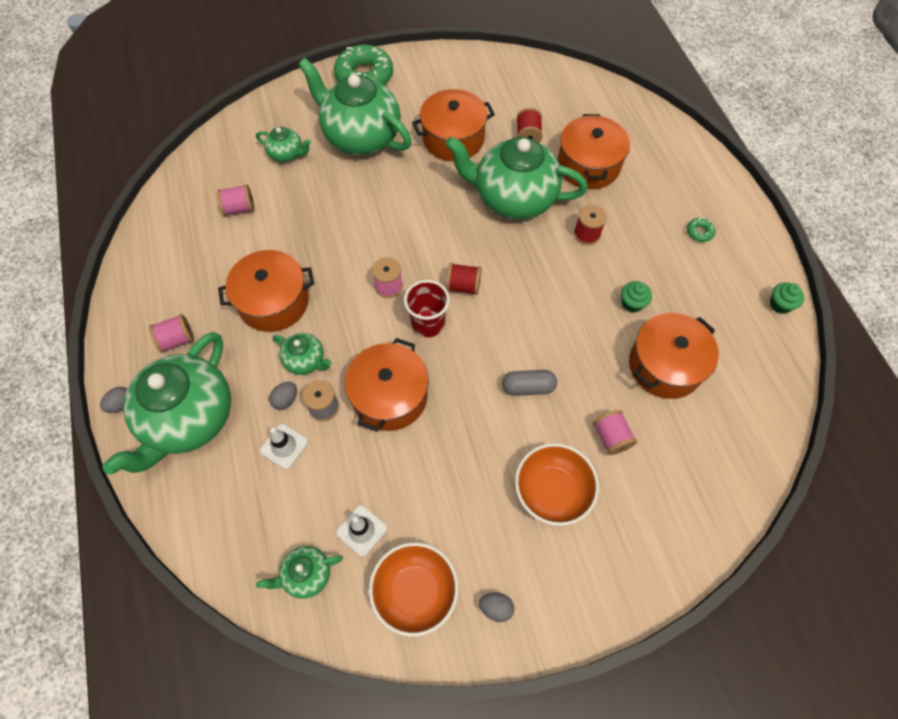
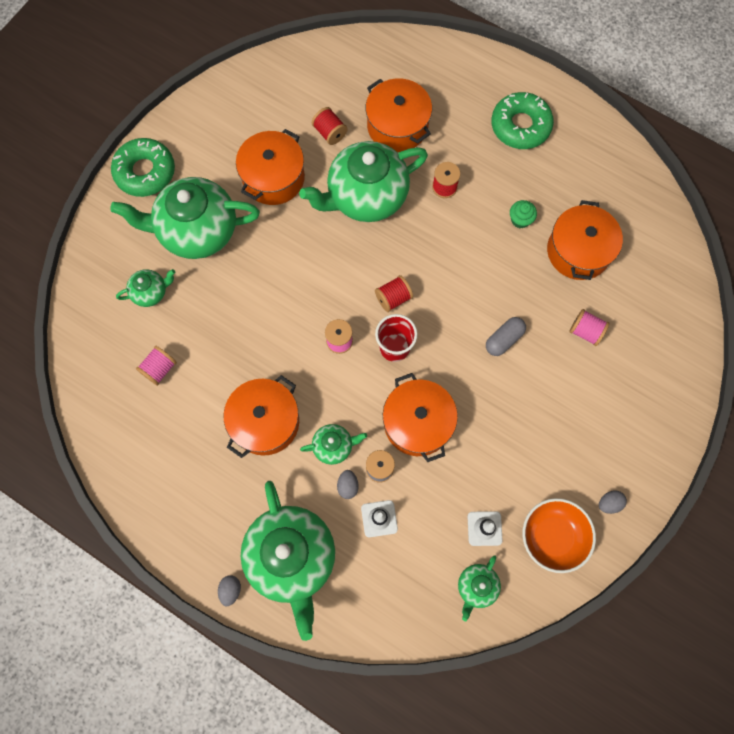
camera: 40 degrees left, 10 degrees up
(177, 340) = (221, 510): pink spool -> none
(552, 491) = (579, 399): orange bowl -> none
(699, 232) = (520, 126): green donut -> green donut, size x2.41
(780, 305) = (615, 145): green cupcake -> none

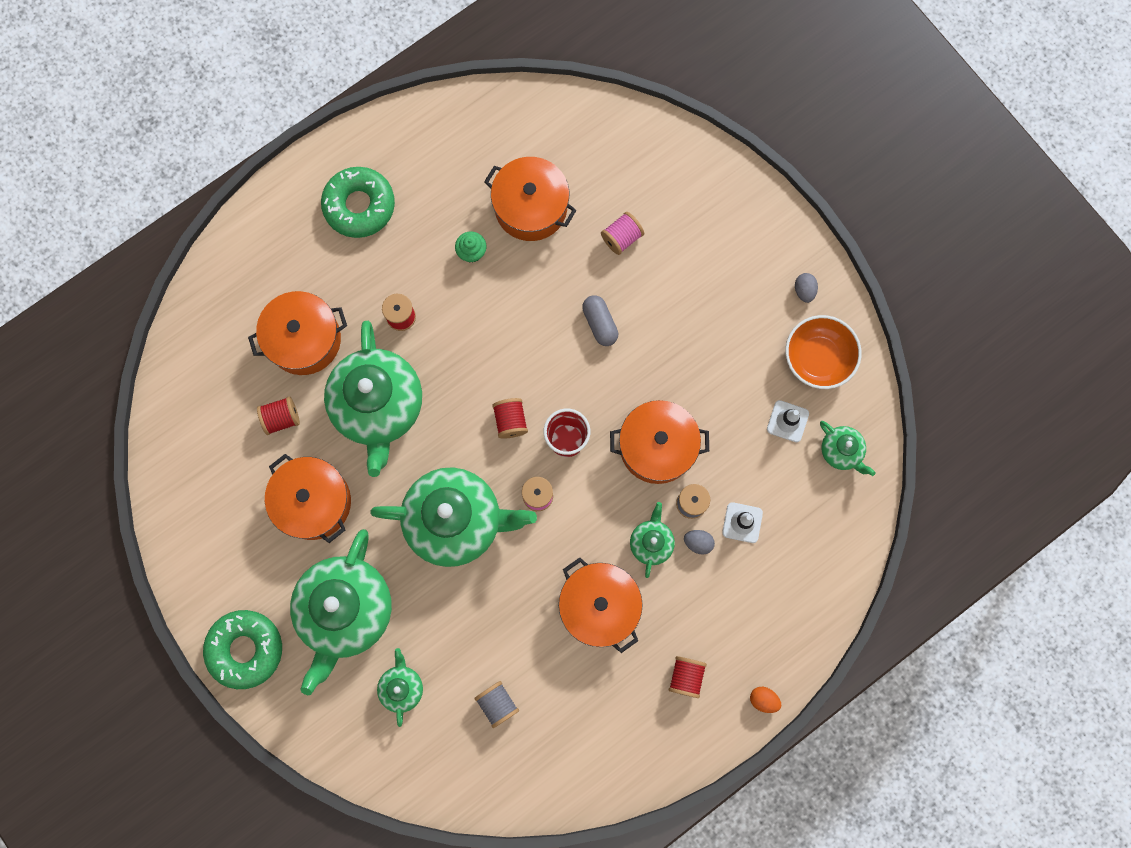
camera: 70 degrees left, 5 degrees up
(159, 369) = (497, 704): pink spool -> grey spool
(229, 515) = (686, 677): none -> red spool
(230, 590) = (763, 699): grey egg -> orange egg
(292, 557) = (751, 625): green teapot -> green teapot (456, 520)

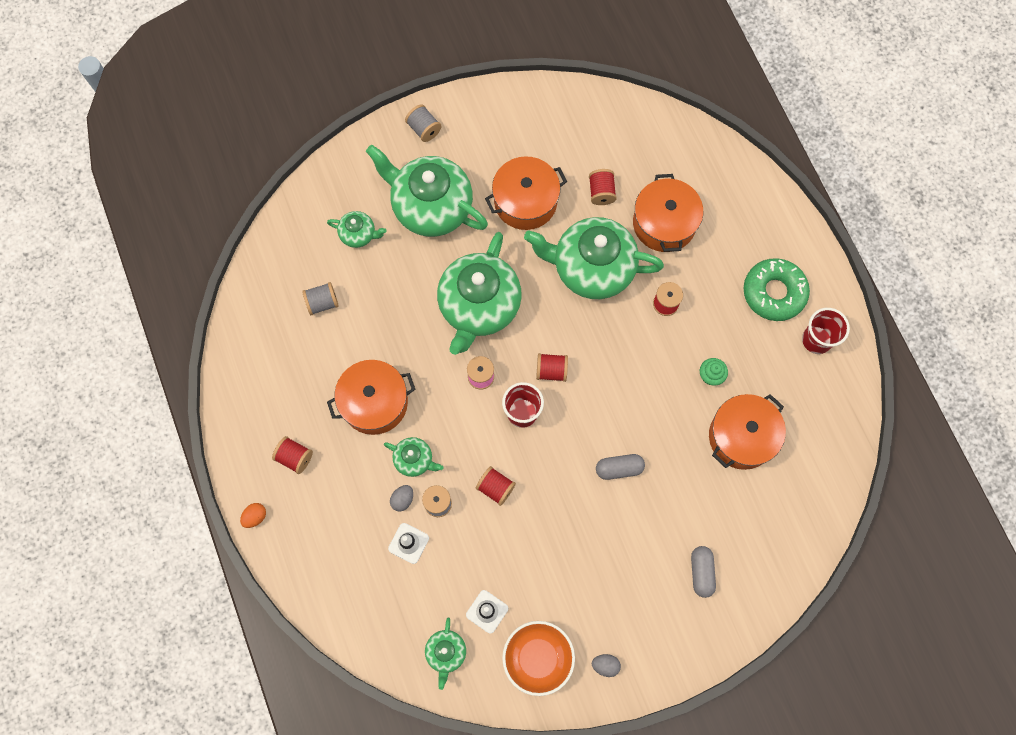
camera: 105 degrees right, 5 degrees down
(245, 649) = (424, 129): green donut -> grey spool
(403, 152) = (816, 340): none -> red cup
(621, 238) = (695, 510): pink spool -> none
(657, 447) = (495, 488): orange pot -> red spool
(684, 218) = (701, 572): none -> grey capsule
(841, 451) = (446, 653): green teapot -> green teapot turned 60 degrees counterclockwise

